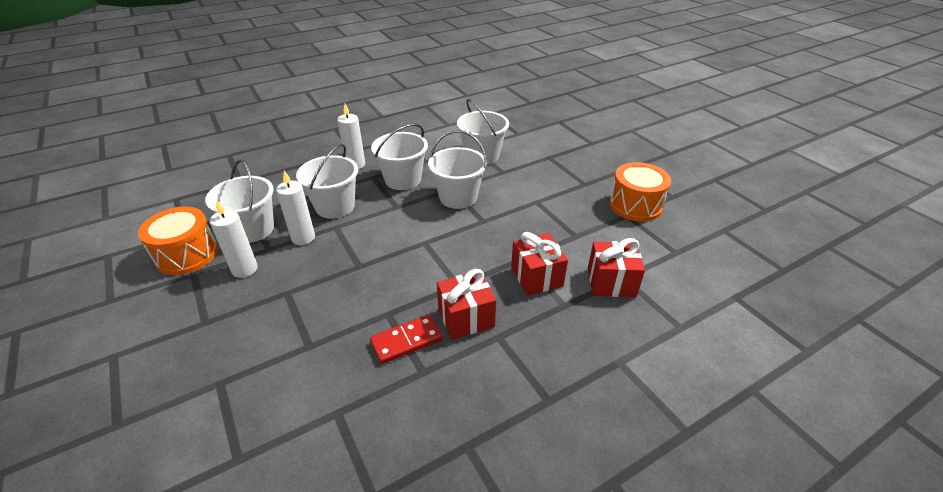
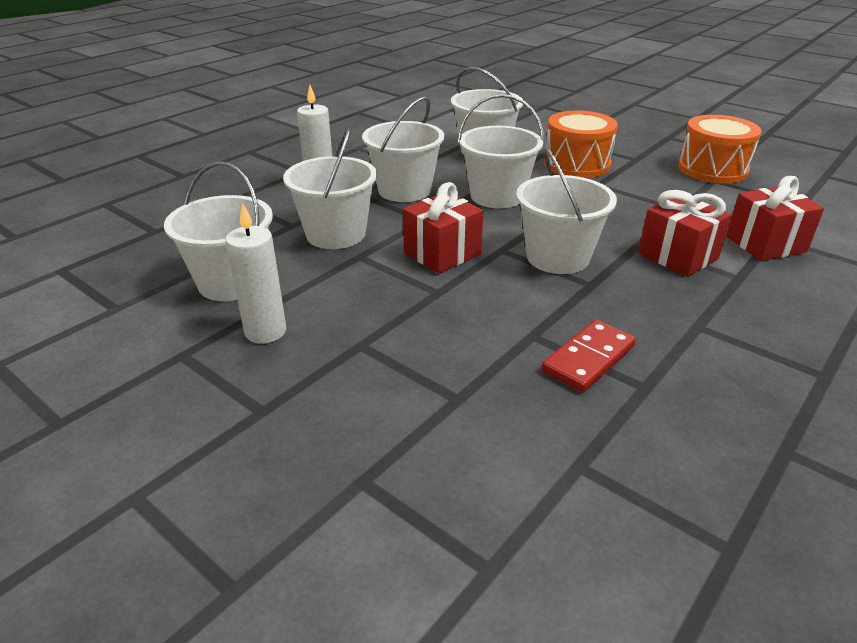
camera: 20 degrees left, 5 degrees down
(187, 254) = (147, 334): orange drum -> orange drum (576, 164)
(303, 238) = (323, 277): white candle -> none
(455, 257) = (558, 257): none -> white bucket
(466, 317) = (638, 316): red gift -> red gift (442, 253)

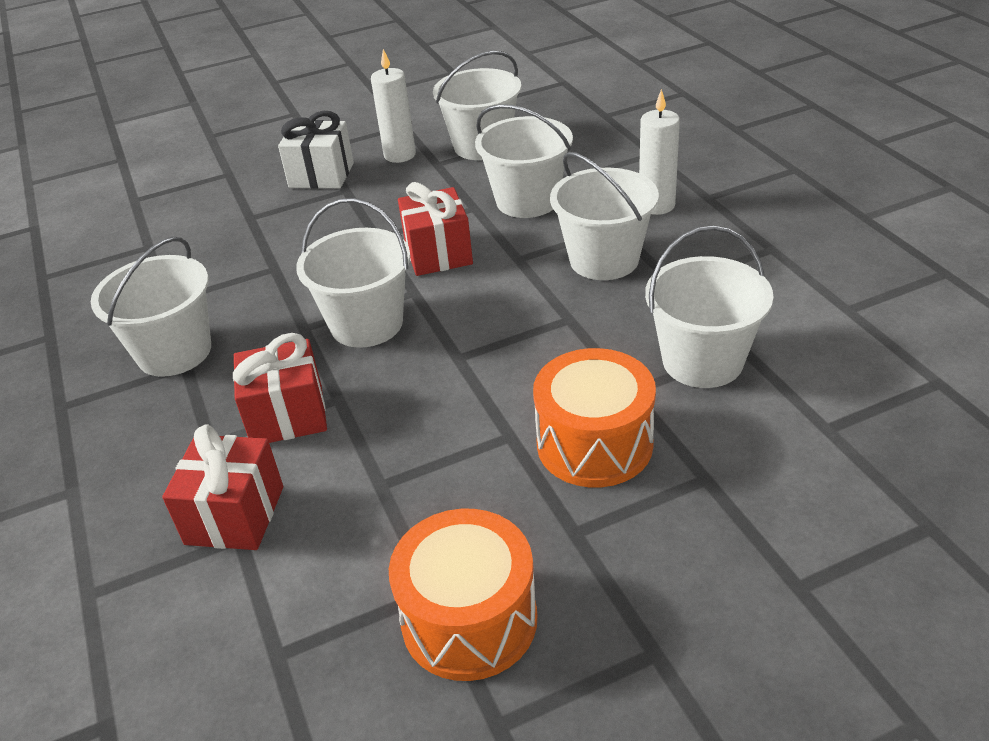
camera: 120 degrees right, 5 degrees up
(334, 378) = (321, 175): none -> white gift
(497, 196) = (538, 326): white bucket -> white bucket (174, 352)
(588, 358) = (220, 286): red domino -> none

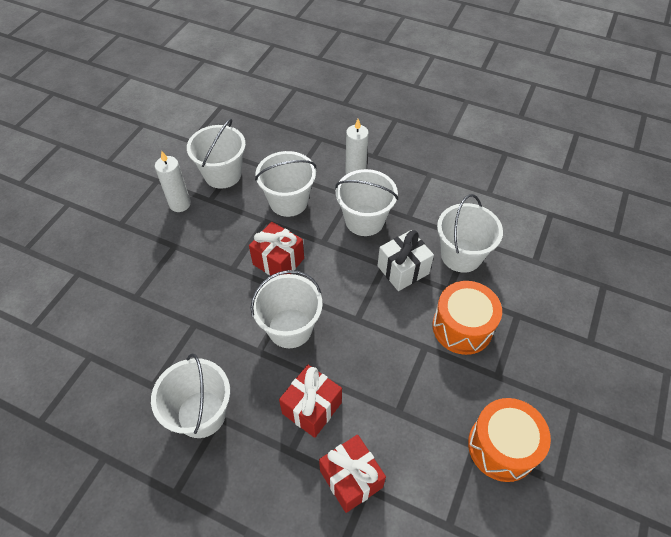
camera: 45 degrees left, 15 degrees up
(321, 175) = (146, 243): white gift -> white gift (403, 270)

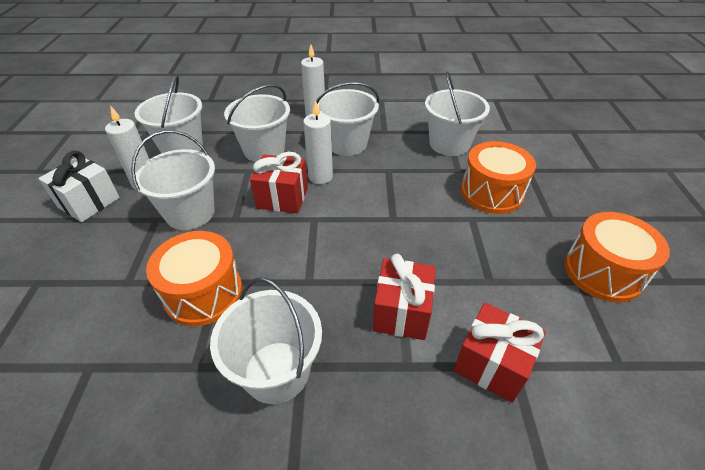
camera: 25 degrees left, 10 degrees down
(181, 329) = (203, 293): none -> orange drum
(290, 328) = (330, 249): white bucket -> white bucket (190, 213)
(321, 250) = (320, 177): none -> white candle
(403, 270) = (408, 168): white gift -> white gift (89, 202)

